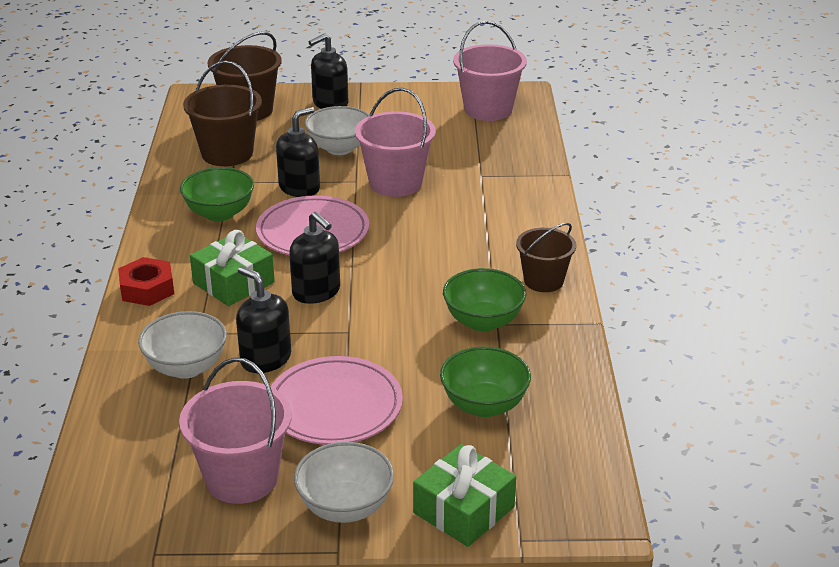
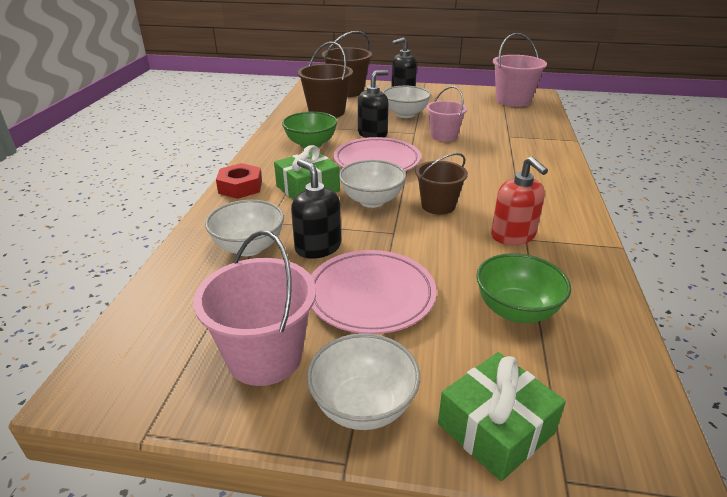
camera: 10 degrees right, 0 degrees up
(316, 292) = (372, 201): black soap dispenser -> white bowl
(395, 183) = (444, 136): pink bucket -> pink bucket, size x0.67
(483, 321) = (513, 236): green bowl -> red soap dispenser
(543, 281) = (565, 209): brown bucket -> brown bucket (438, 206)

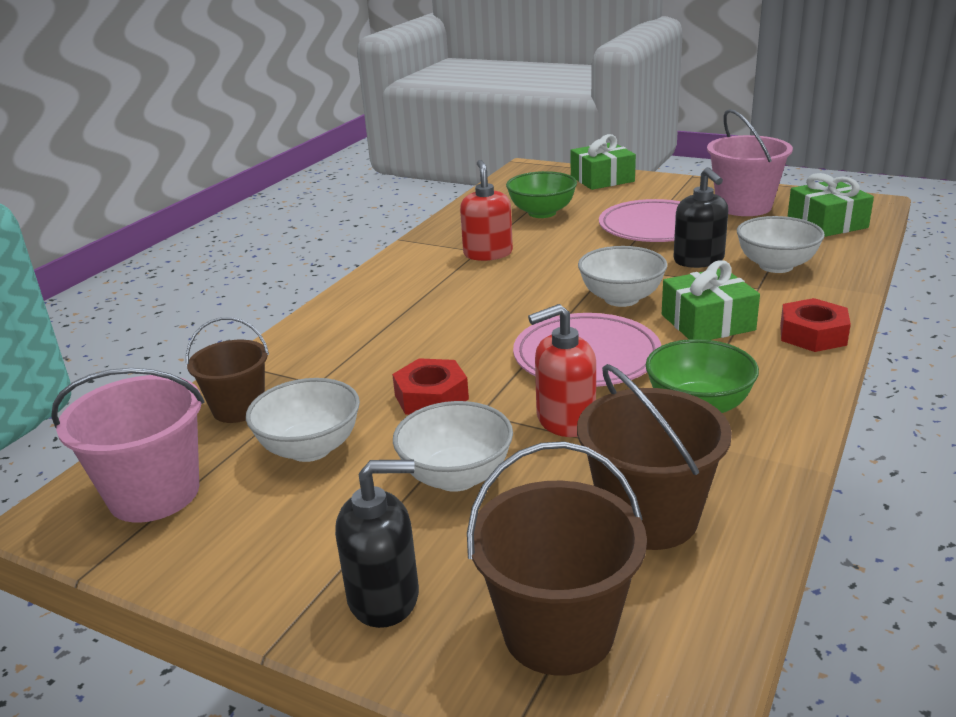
camera: 160 degrees left, 5 degrees down
(170, 326) = (827, 223): none -> green gift
(363, 406) = (677, 188): white bowl -> white bowl (310, 448)
(372, 134) = (565, 420): black soap dispenser -> red soap dispenser
(438, 206) = (541, 286): brown bucket -> brown bucket (238, 408)
(444, 136) = (431, 397): pink bucket -> red nut

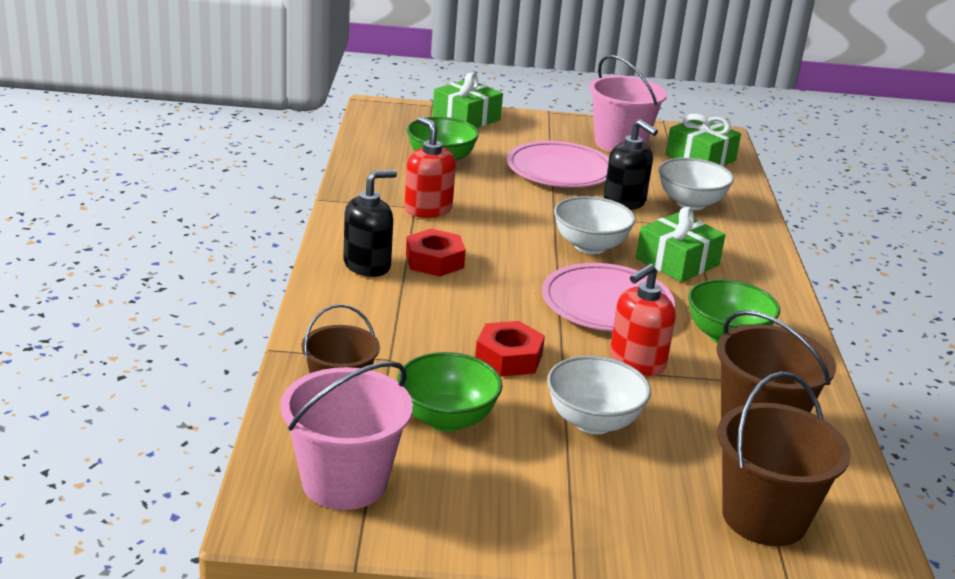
camera: 30 degrees left, 0 degrees up
(310, 448) = (446, 419): white bowl -> green bowl
(384, 597) = (624, 522): black soap dispenser -> black soap dispenser (367, 265)
(813, 334) = (763, 264): red nut -> red nut (434, 261)

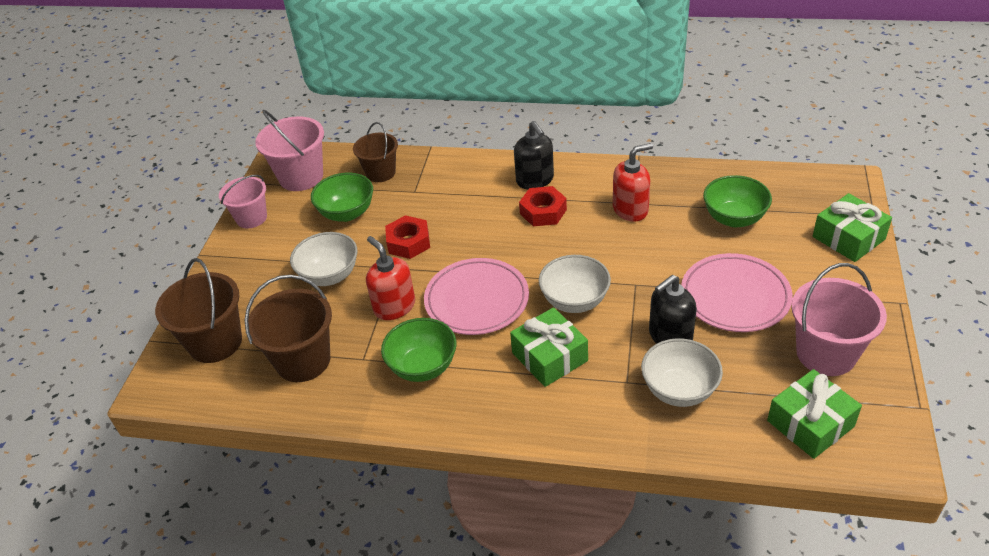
camera: 105 degrees right, 15 degrees up
(466, 528) = (251, 218): none -> pink bucket

